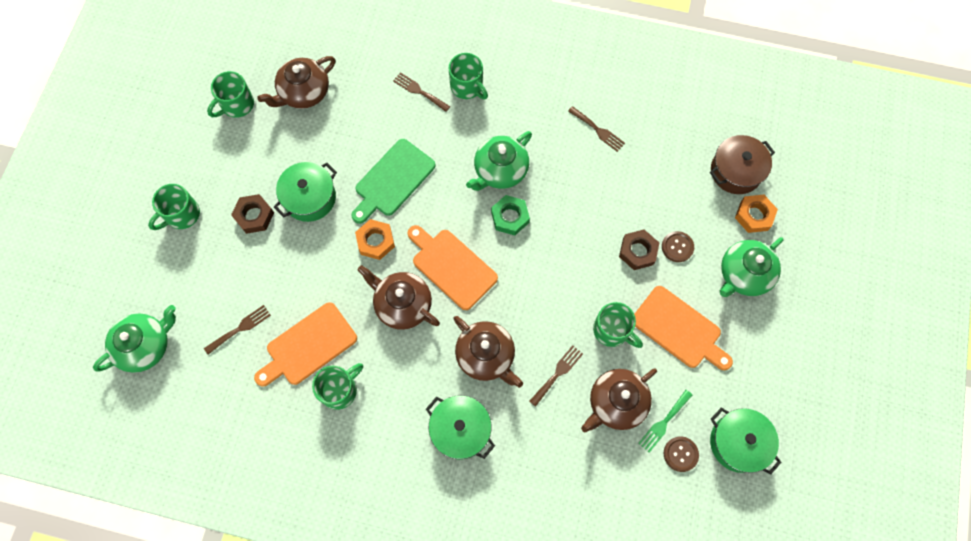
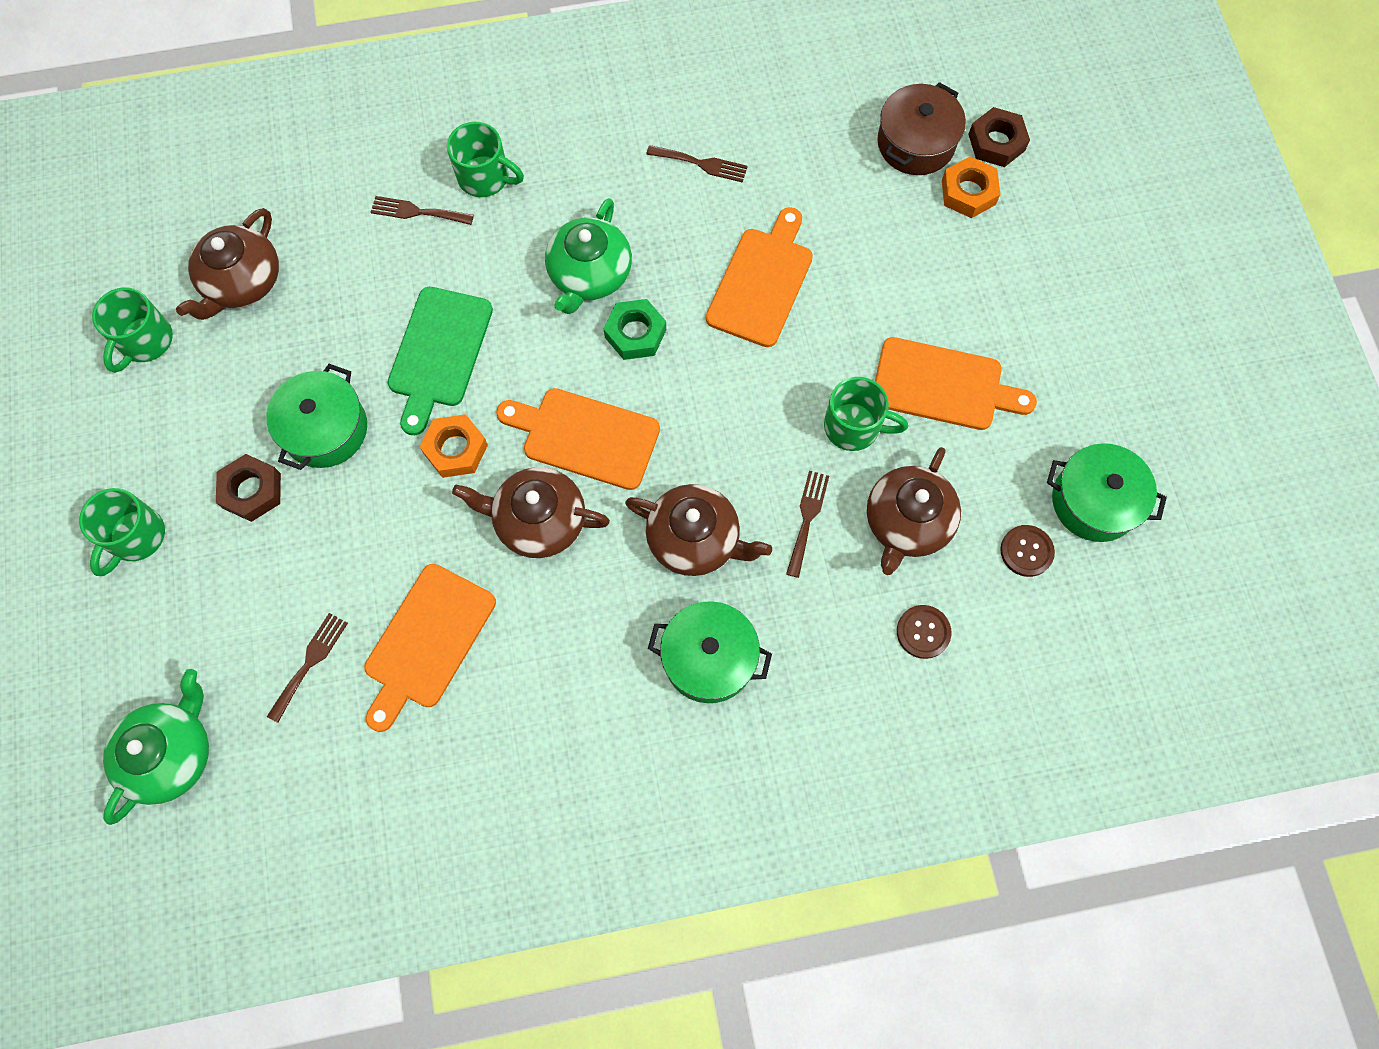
camera: 25 degrees left, 0 degrees up
(340, 390) = (505, 682): green mug -> none
(599, 218) = (761, 282): none -> orange cutting board
(638, 251) = (836, 305): brown nut -> brown nut (996, 142)
(664, 423) = (984, 520): green fork -> none
(677, 247) = (887, 277): brown button -> brown button (923, 632)
(744, 274) = (993, 276): green teapot -> none

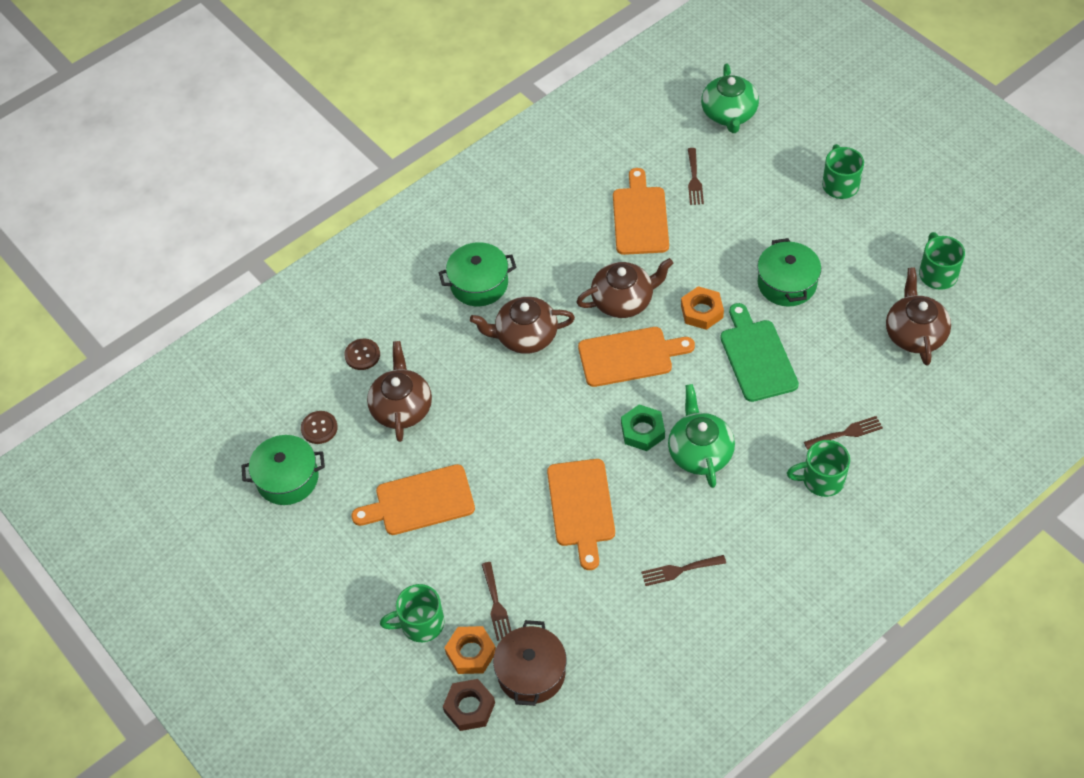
camera: 155 degrees right, 15 degrees down
(252, 491) = (799, 234): brown nut -> none
(807, 518) = (464, 380): brown fork -> brown fork (496, 604)
(854, 427) = (465, 446): green mug -> green mug (420, 623)

